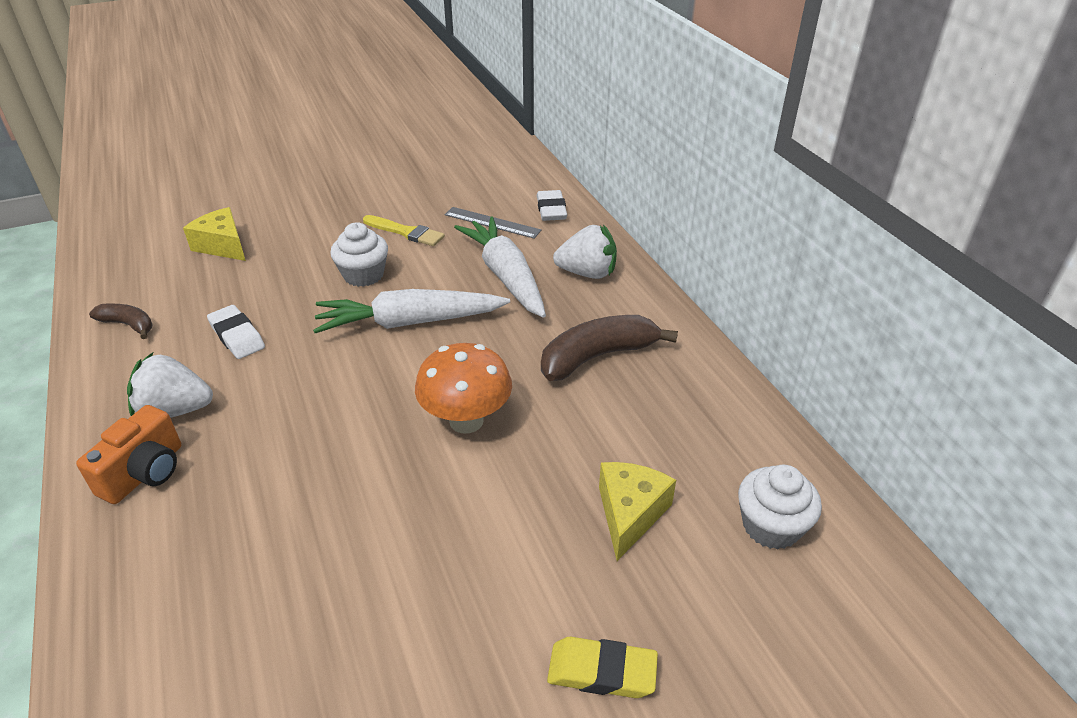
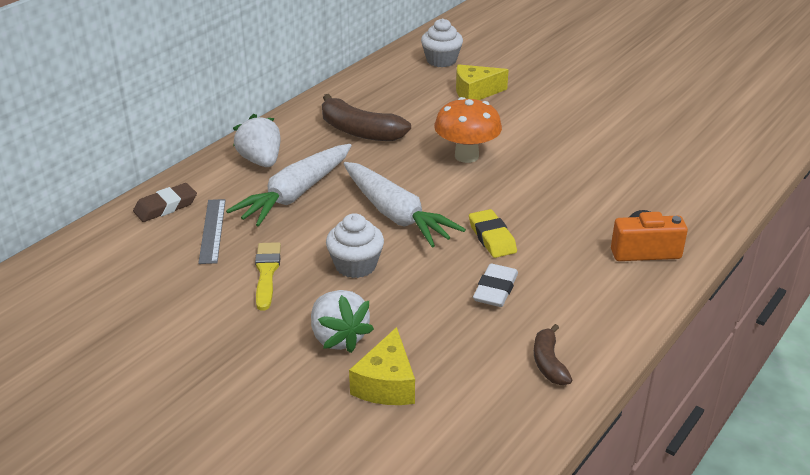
camera: 120 degrees left, 5 degrees down
(175, 410) = (591, 272): white strawberry -> white strawberry (338, 338)
(551, 210) = (166, 207): white eraser -> brown eraser
(601, 672) = (563, 79): yellow eraser -> yellow eraser (492, 238)

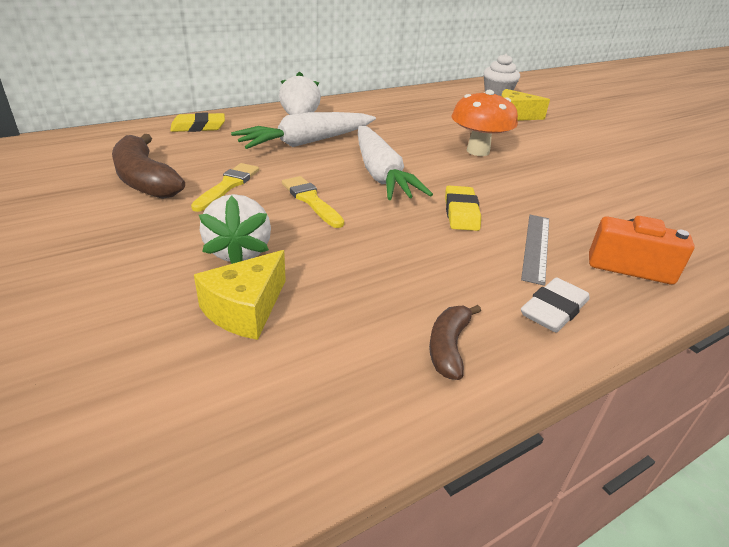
camera: 20 degrees right, 0 degrees up
(166, 207) = (198, 127): brown eraser -> yellow eraser
(212, 230) = (216, 148): grey ruler -> grey ruler (536, 247)
(355, 265) = (311, 200): white cupcake -> yellow brush
(360, 131) = (396, 118): brown banana -> brown banana (145, 180)
(495, 290) = (434, 256): white eraser -> white eraser (553, 310)

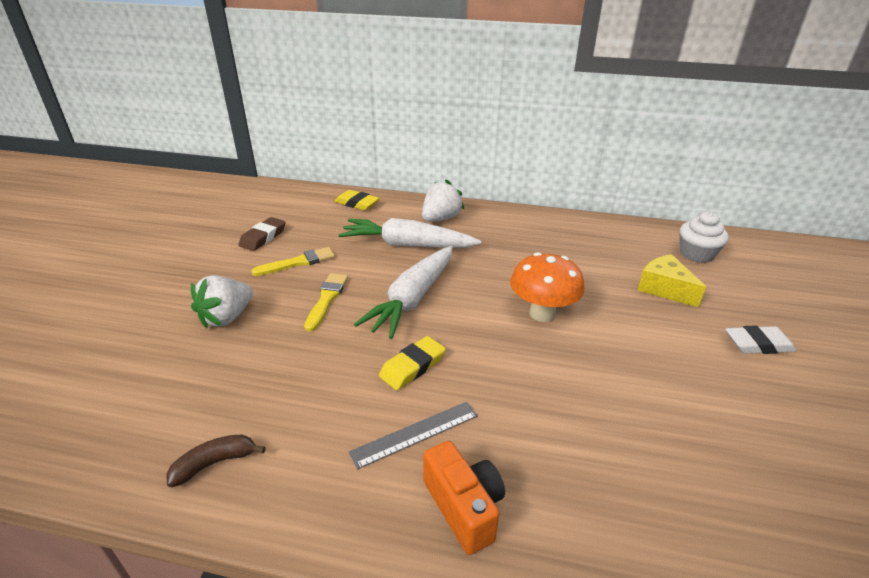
camera: 45 degrees right, 0 degrees up
(145, 180) = (263, 237): brown banana -> brown eraser
(245, 309) = (169, 359): yellow cheese -> none
(553, 310) = (325, 493): white eraser -> white eraser (757, 344)

